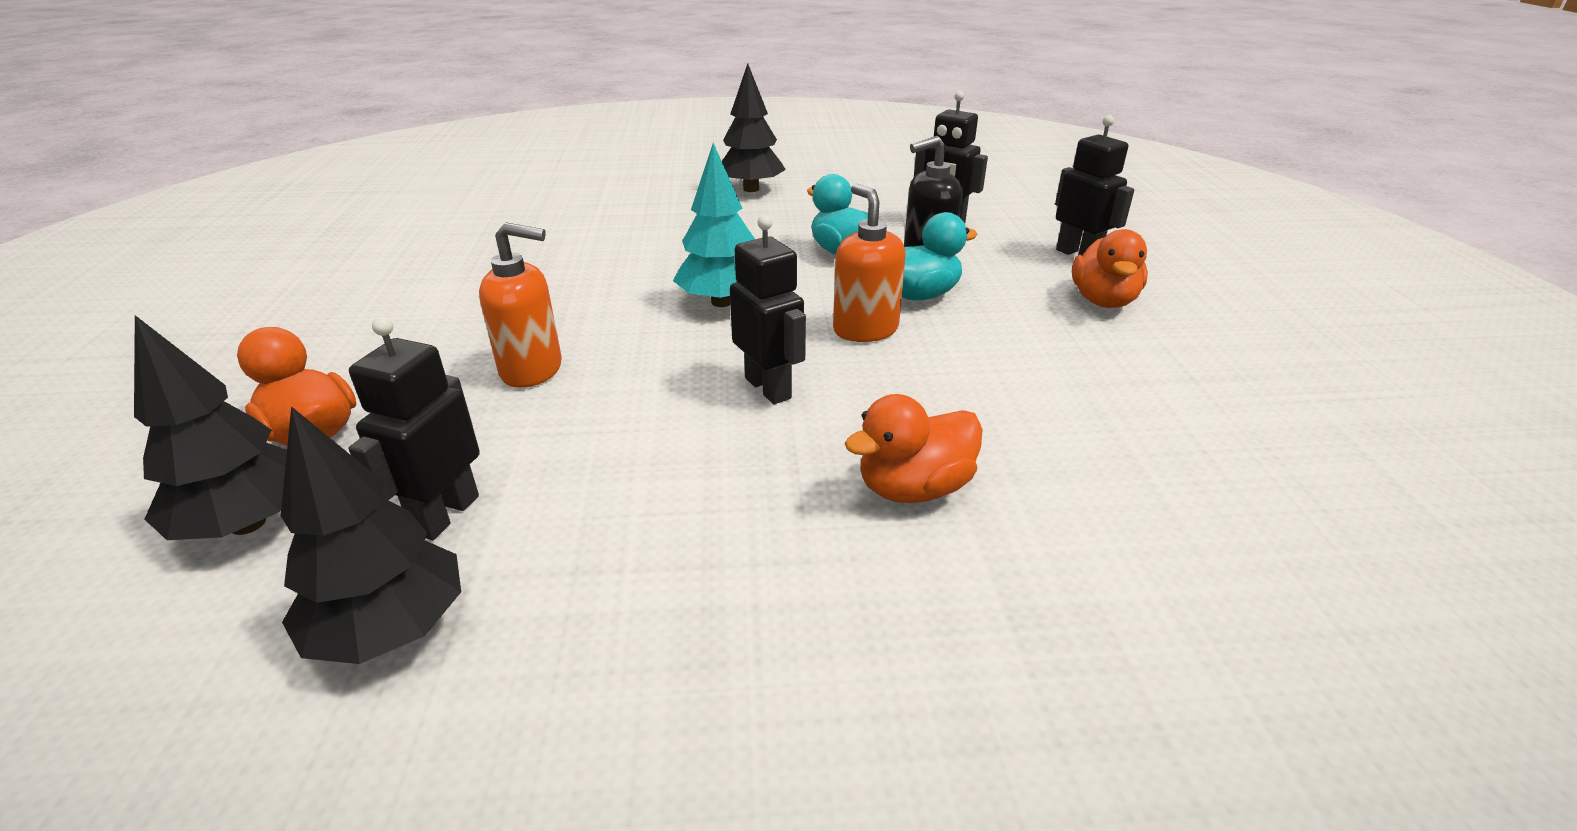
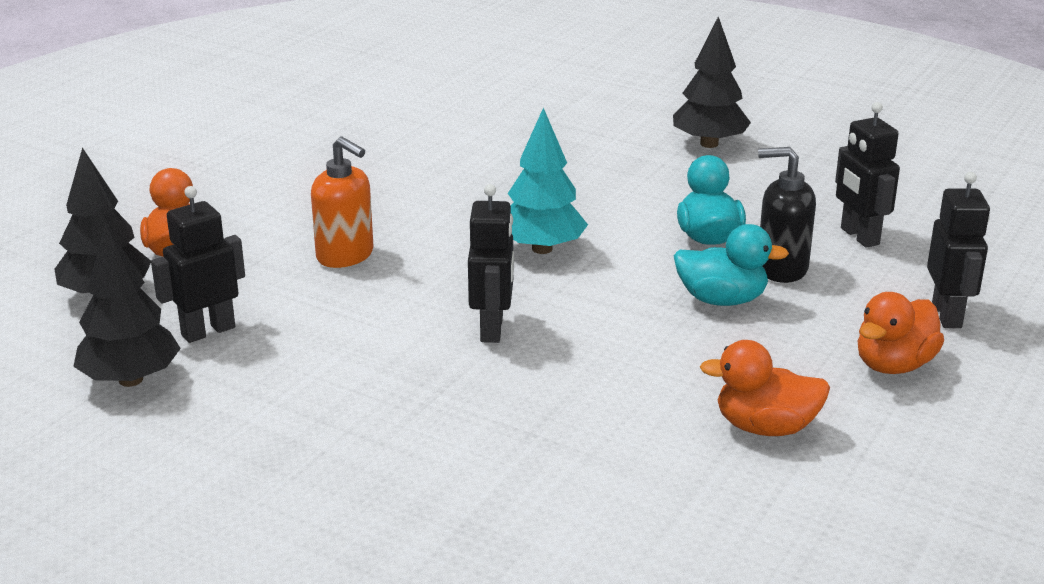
camera: 35 degrees right, 5 degrees down
(865, 329) = (629, 312): orange soap dispenser -> none
(913, 488) = (504, 433): orange duck -> orange duck (765, 427)

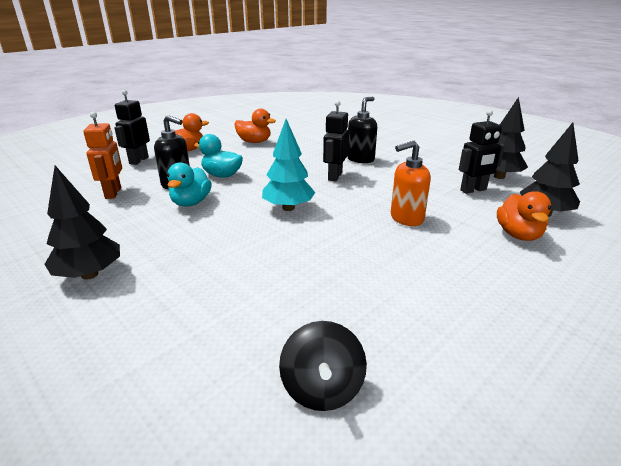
camera: 165 degrees left, 0 degrees up
(345, 256) = (406, 218): orange soap dispenser -> orange soap dispenser turned 75 degrees counterclockwise
(419, 109) = (322, 388): none -> black spinning top
(450, 395) = (360, 159): none -> black soap dispenser
(859, 236) = (113, 193): black robot -> orange robot

